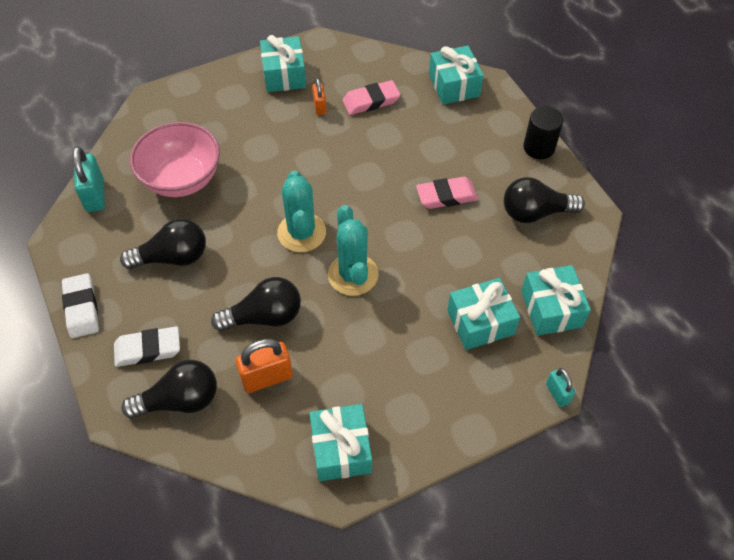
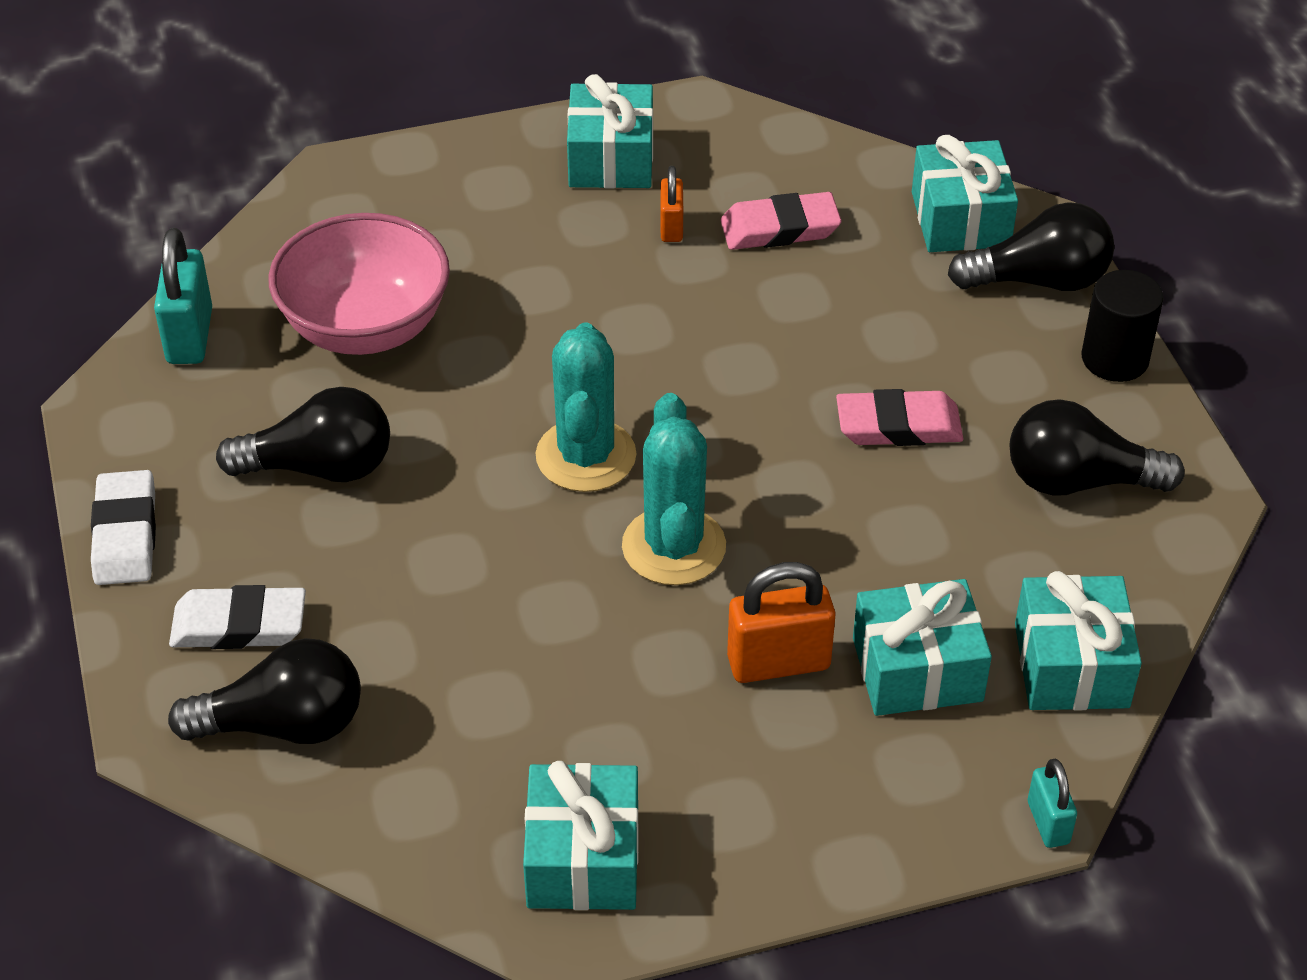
camera: 10 degrees right, 10 degrees down
(264, 316) = (480, 599): black light bulb -> black light bulb (1039, 280)
(267, 377) = (462, 709): orange padlock -> orange padlock (778, 663)

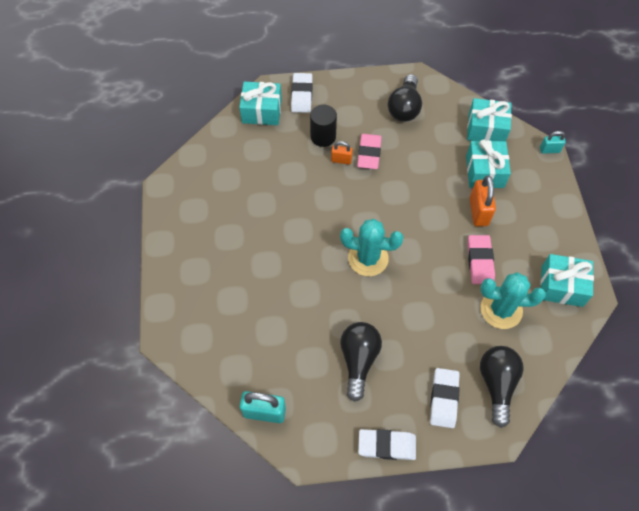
camera: 80 degrees left, 15 degrees up
(366, 327) = (275, 334): pink bowl -> none
(611, 159) = (189, 224): turquoise gift -> none
(671, 227) = (240, 208): orange padlock -> orange padlock (341, 160)
(673, 547) = (420, 235): turquoise cactus -> turquoise cactus (501, 309)
(780, 228) = (251, 170): pink eraser -> pink eraser (480, 261)
(1039, 280) = (302, 95): black light bulb -> white eraser
(1115, 359) = (347, 83): black cylinder -> black cylinder (323, 136)

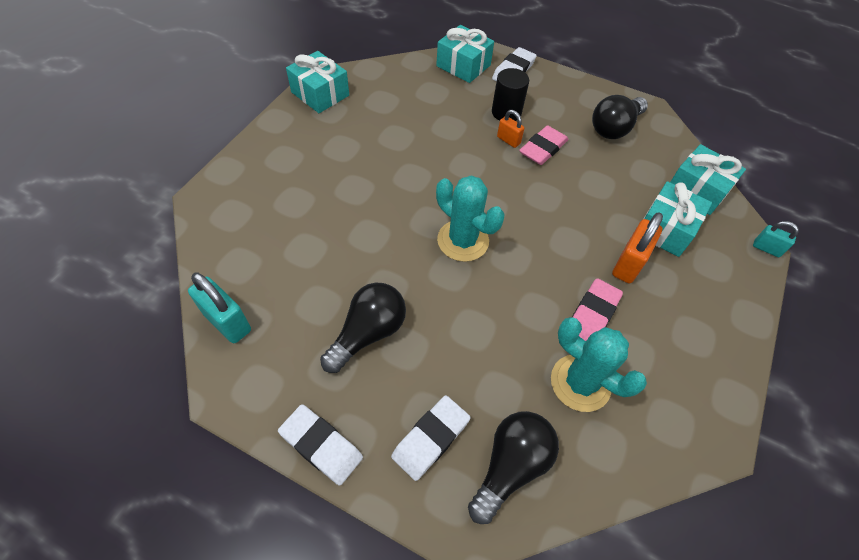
camera: 30 degrees right, 5 degrees down
(561, 286) = (682, 404): turquoise gift -> turquoise gift (320, 94)

